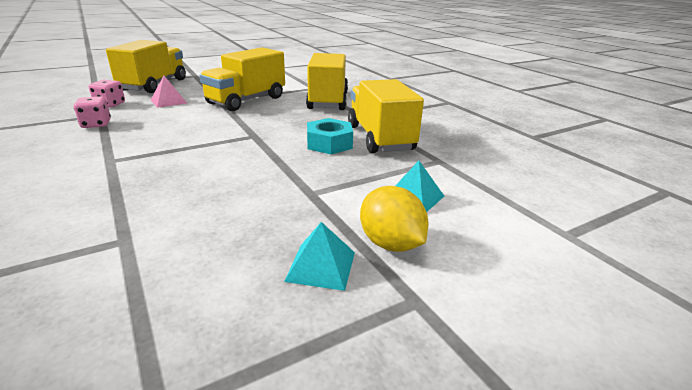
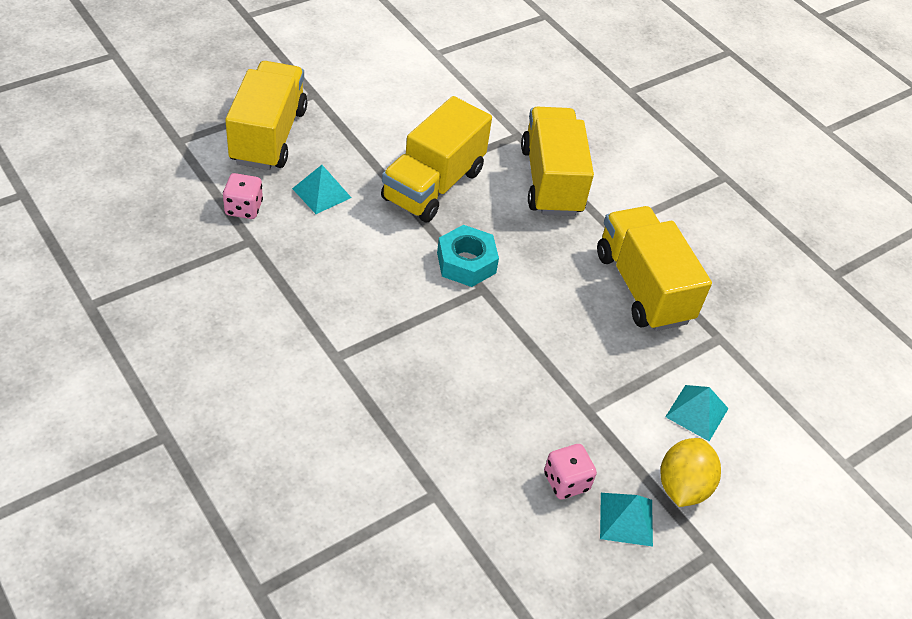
camera: 10 degrees left, 20 degrees up
(96, 124) = (262, 269): pink dice -> pink dice (566, 481)
(168, 101) = (321, 193): pink pyramid -> turquoise pyramid
(329, 143) = (582, 304): turquoise nut -> turquoise nut (466, 263)
(390, 244) = (682, 486): yellow lemon -> yellow lemon turned 60 degrees clockwise

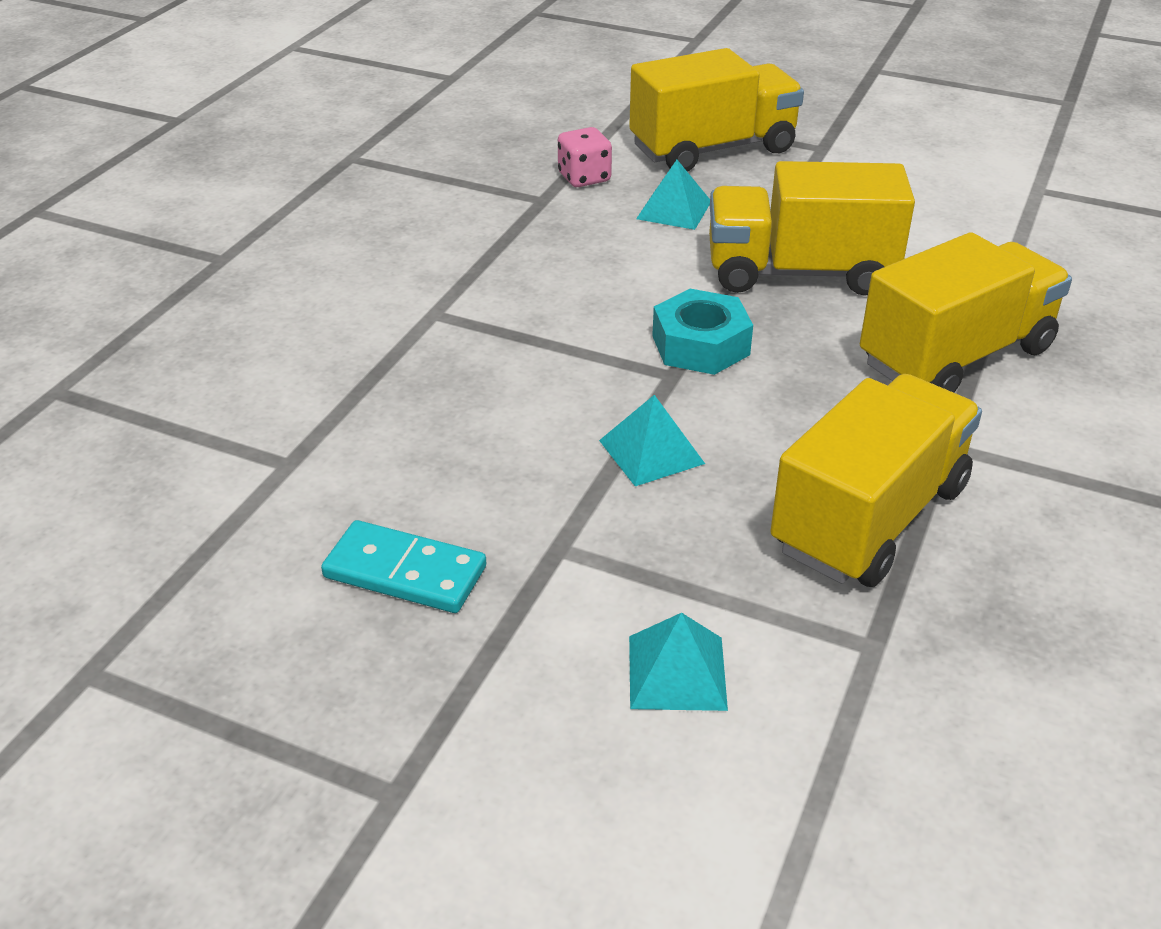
camera: 65 degrees right, 10 degrees down
(566, 481) = (405, 572): pink dice -> turquoise domino
(626, 519) = (386, 661): turquoise pyramid -> turquoise pyramid (651, 452)
(682, 486) = (504, 707): yellow lemon -> none

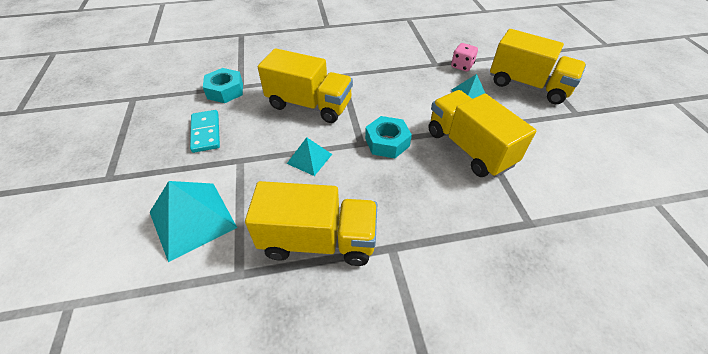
camera: 55 degrees right, 10 degrees up
(276, 493) = (225, 91): none -> turquoise nut
(677, 672) = (192, 219): turquoise pyramid -> turquoise pyramid, size x1.77
(956, 357) = (463, 225): yellow truck -> yellow truck (309, 105)

